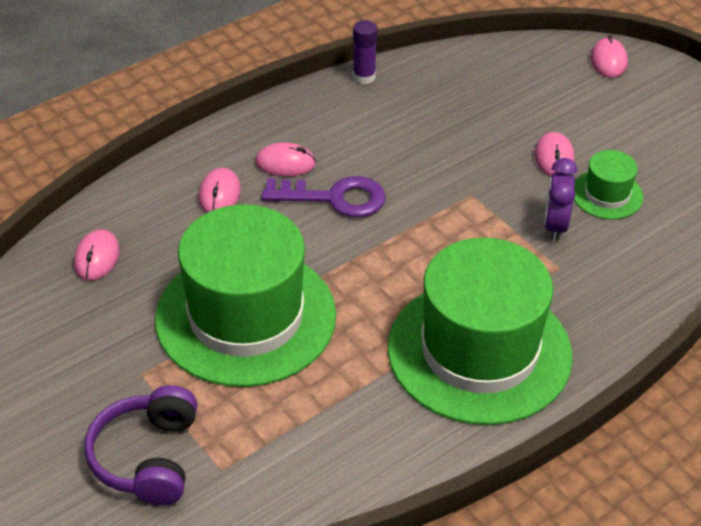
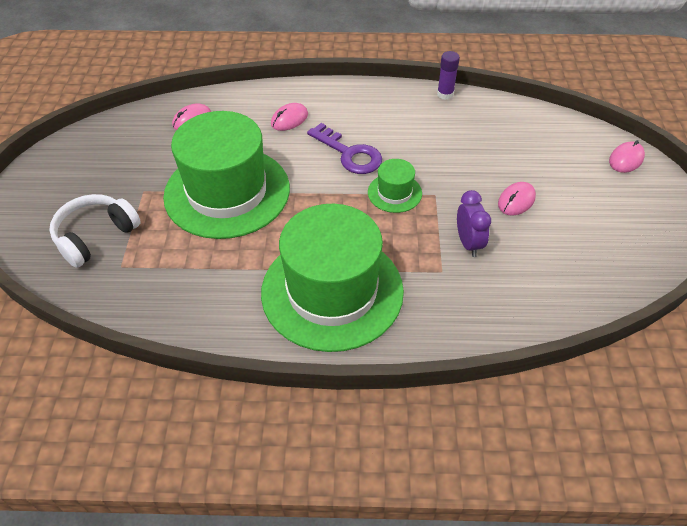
camera: 40 degrees right, 5 degrees up
(147, 457) = (96, 236): purple headphones -> white headphones
(285, 163) = (344, 120): pink mouse -> none
(555, 226) = (468, 243): purple clock -> purple clock turned 120 degrees clockwise
(607, 194) = (528, 243): green hat -> green hat (394, 193)

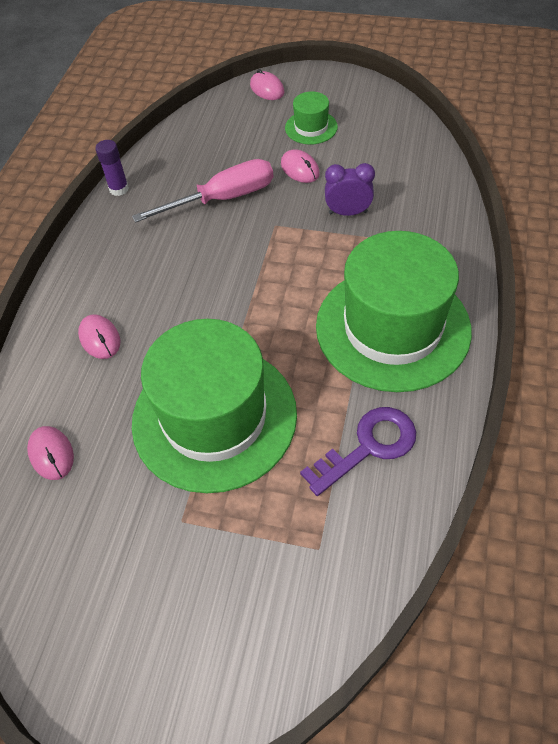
camera: 75 degrees left, 5 degrees up
(96, 236) = (256, 585): white headphones -> none
(349, 154) = (187, 287): purple key -> purple key (368, 447)
(394, 193) = (263, 256): green hat -> green hat (311, 127)
(456, 156) = (222, 199): none -> pink screwdriver

